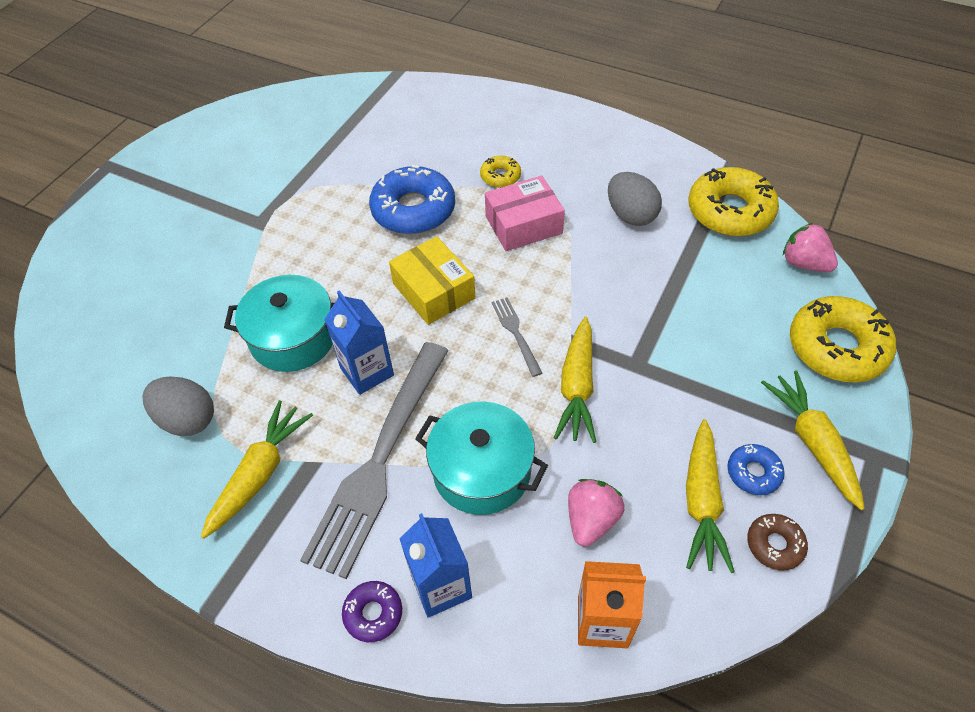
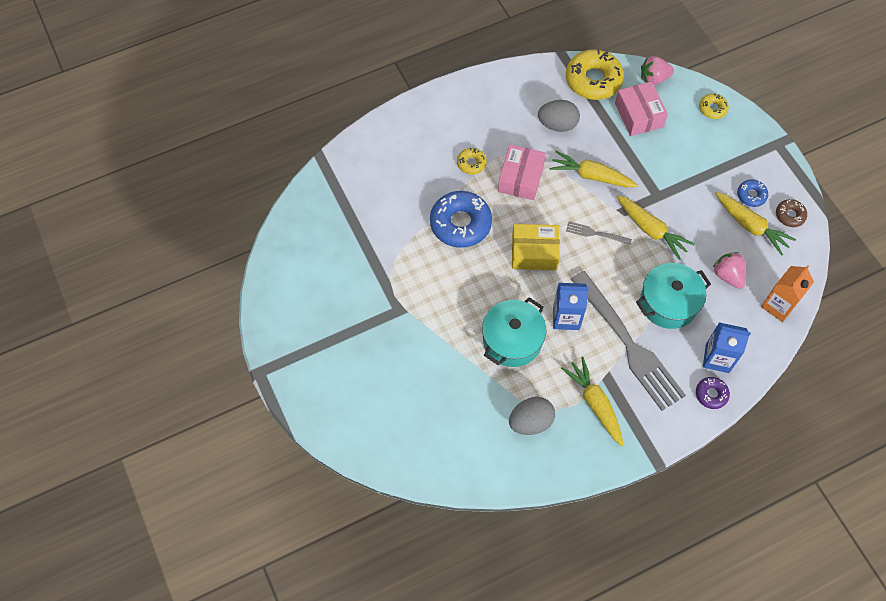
camera: 55 degrees left, 10 degrees up
(733, 279) = (639, 115): none -> pink box
(812, 442) = (753, 161): yellow carrot -> yellow carrot (591, 176)
(837, 347) = (712, 109): yellow donut -> yellow donut, size x0.50

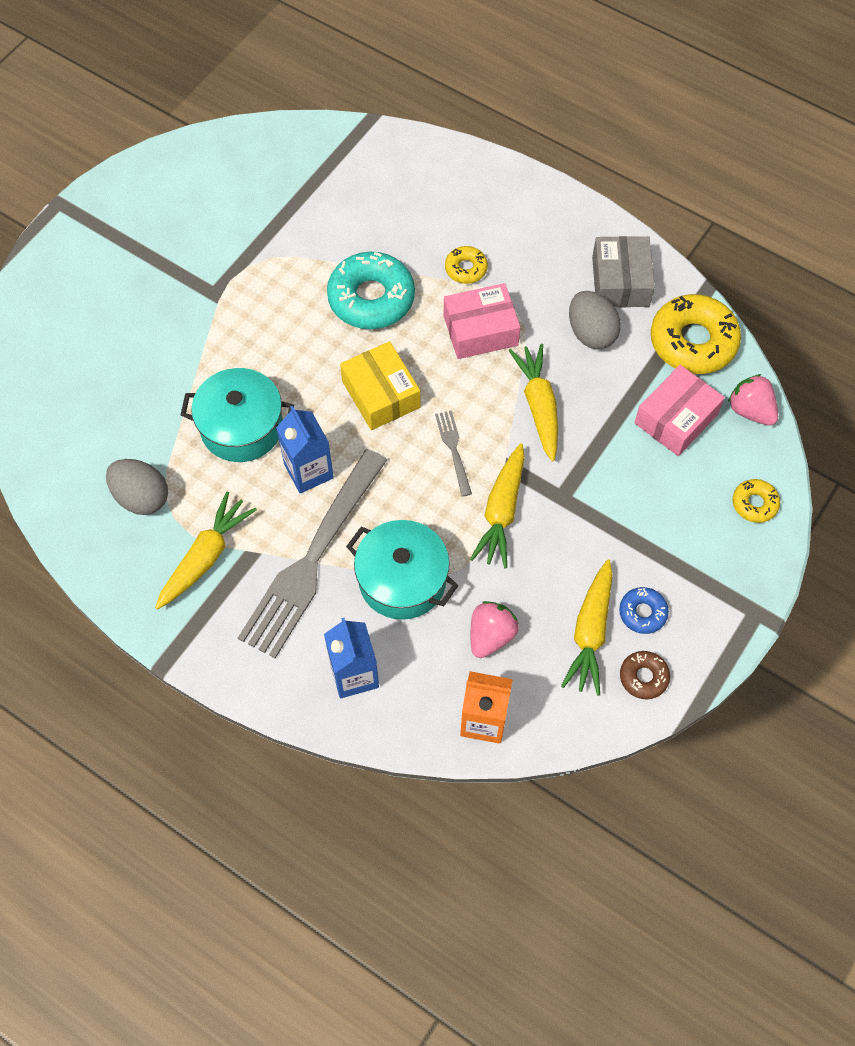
camera: 60 degrees right, 0 degrees up
(460, 223) = (371, 298): blue donut -> turquoise donut
(531, 92) = (620, 281): none -> grey box
(711, 394) = (295, 689): purple donut -> none

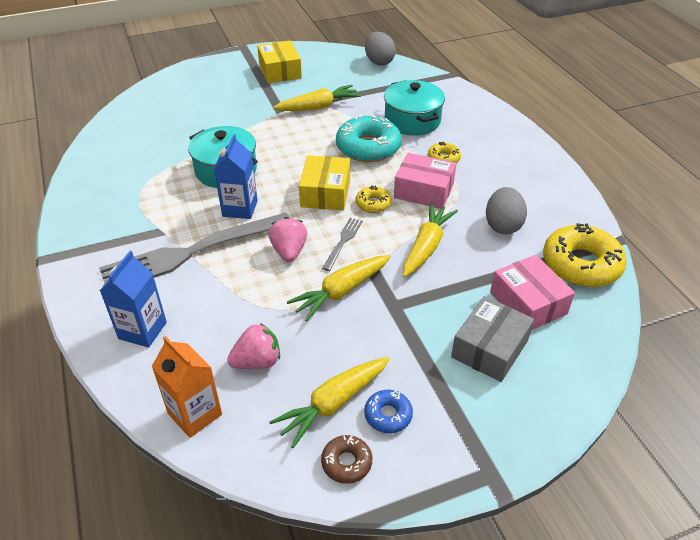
camera: 35 degrees right, 20 degrees down
(141, 497) = (134, 175): grey egg -> grey egg (379, 62)
(153, 224) = (280, 71): none -> yellow box
(206, 557) = (133, 219): yellow carrot -> yellow carrot (318, 107)
(402, 580) = (233, 294): turquoise pot -> turquoise pot (412, 121)
(620, 281) = (550, 208): grey box -> grey box (489, 348)
(676, 419) = (528, 303): pink box -> pink box turned 75 degrees clockwise
(750, 410) = (598, 328): pink strawberry -> pink strawberry (289, 251)
(754, 504) = (552, 392): yellow donut -> yellow donut (373, 204)

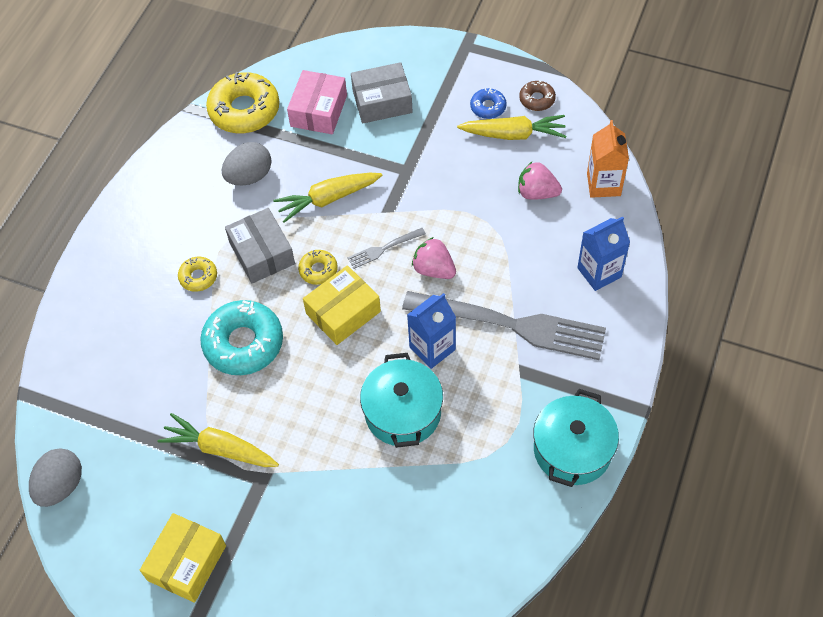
camera: 135 degrees left, 15 degrees up
(289, 251) = (434, 269): pink strawberry -> pink strawberry turned 90 degrees clockwise
(341, 292) = (431, 206): yellow carrot -> none
(412, 121) = (159, 349): turquoise pot -> turquoise pot (572, 450)
(424, 191) = (262, 253): pink box -> grey box

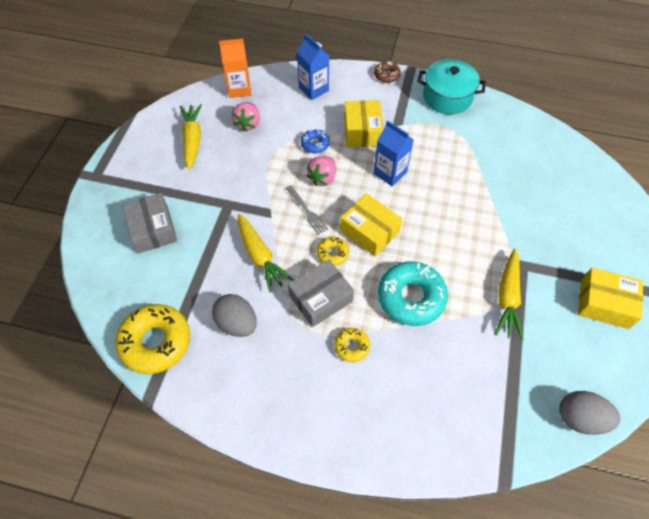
camera: 100 degrees left, 0 degrees up
(319, 111) = (160, 277): pink box -> none
(403, 412) = (445, 185): turquoise pot -> none
(488, 107) = (164, 157): blue donut -> blue donut (315, 144)
(511, 325) = (362, 131): grey fork -> yellow box
(537, 99) = (158, 128): brown donut -> brown donut (387, 75)

